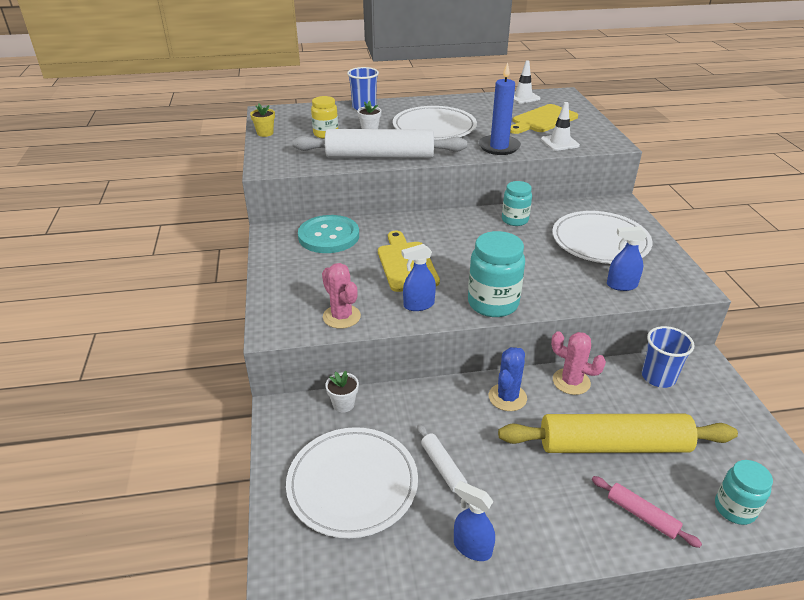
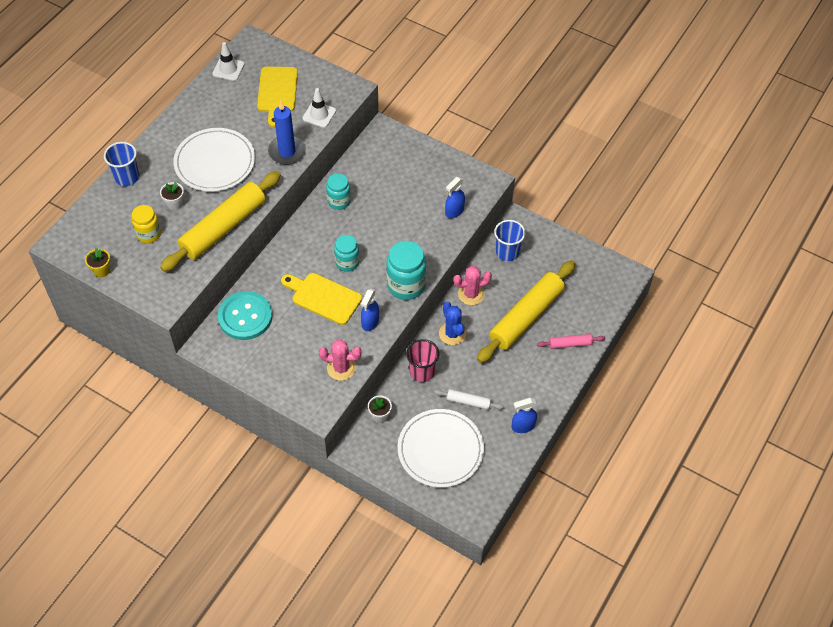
camera: 50 degrees left, 20 degrees up
(380, 156) = (223, 228): white rolling pin -> yellow rolling pin
(433, 403) = (422, 372): none -> pink cup
(600, 241) = (407, 180): white plate -> none
(734, 509) = (600, 305): turquoise jar -> turquoise jar (347, 262)

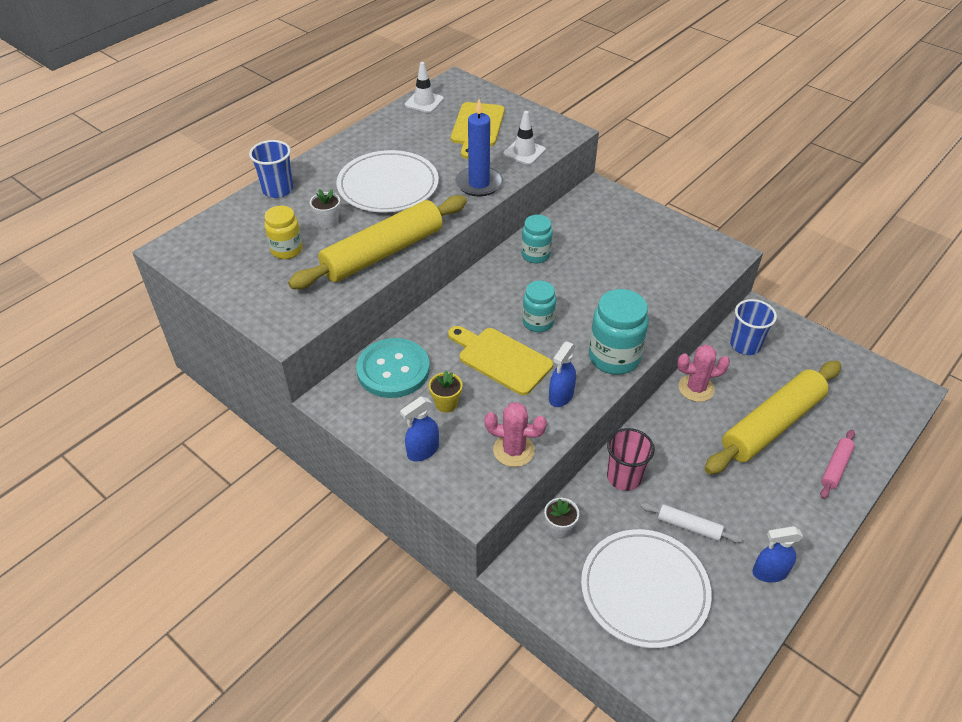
camera: 10 degrees right, 10 degrees down
(101, 270) = (215, 283): yellow flower pot -> yellow flower pot (446, 404)
(452, 333) = (669, 433): blue cactus -> none
(454, 211) = (683, 280): blue spray bottle -> blue spray bottle (422, 451)
(570, 344) = (835, 467): pink rolling pin -> pink rolling pin turned 60 degrees counterclockwise

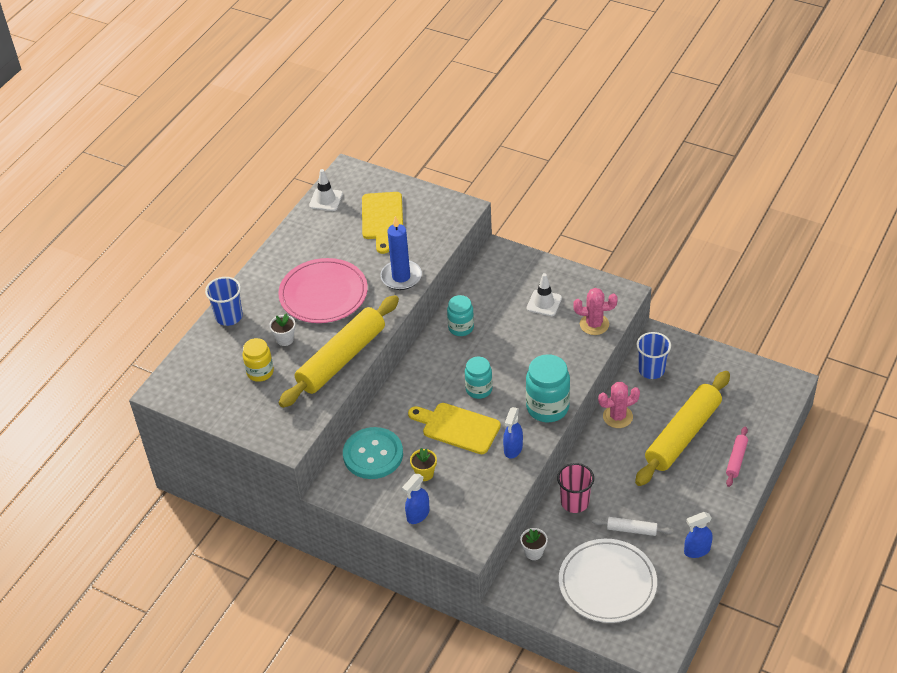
camera: 10 degrees left, 0 degrees up
(388, 186) = (323, 294): white plate -> pink plate
(513, 450) = (487, 499): pink cactus -> pink cactus (594, 324)
(524, 152) = (431, 237): white traffic cone -> white traffic cone (544, 303)

